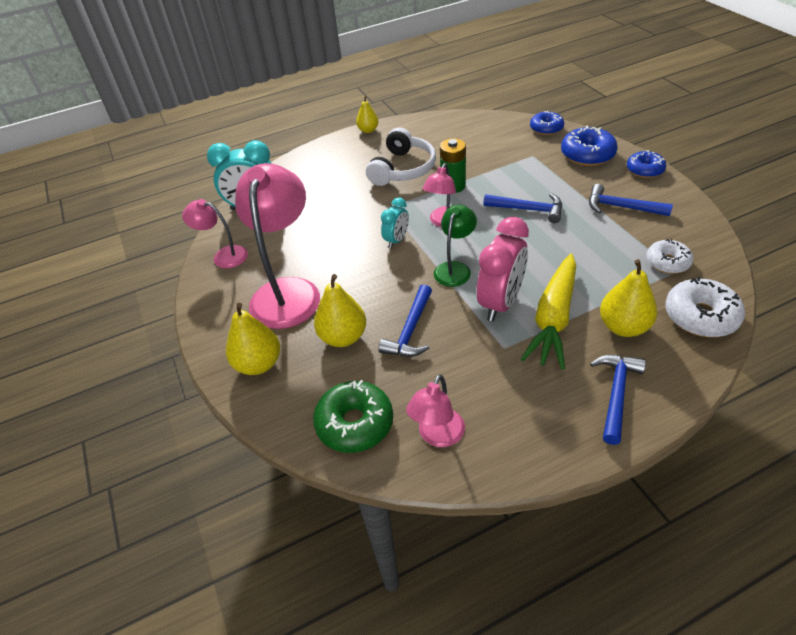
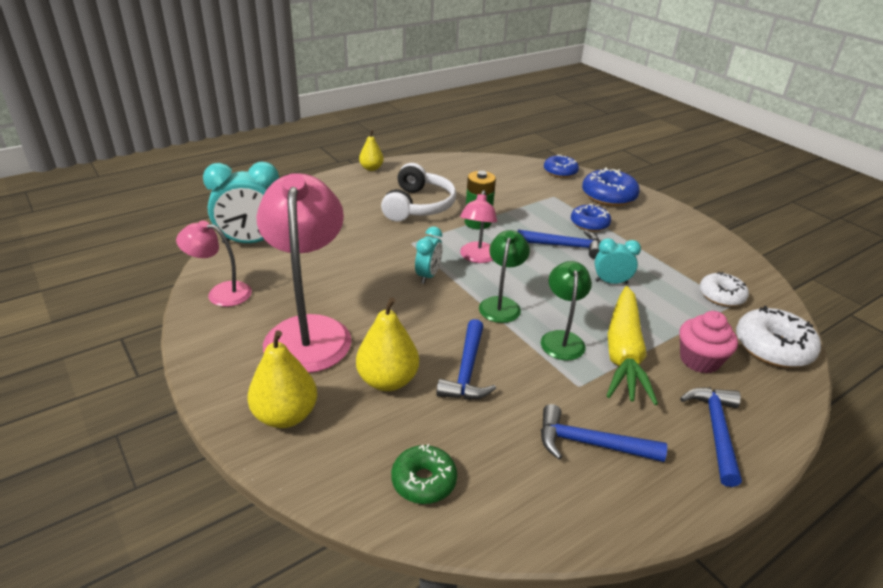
camera: 15 degrees left, 10 degrees down
(355, 423) = (424, 481): green donut -> green donut, size x0.66
(437, 436) = (529, 490): pink lamp -> none
(500, 303) = (561, 339): pink clock -> green lamp
(562, 247) = (611, 282): none -> turquoise clock
(621, 207) = (658, 244): blue hammer -> blue hammer (590, 444)
(623, 327) = (699, 360): yellow pear -> pink cupcake
(644, 170) = (669, 211): blue donut -> blue donut (589, 224)

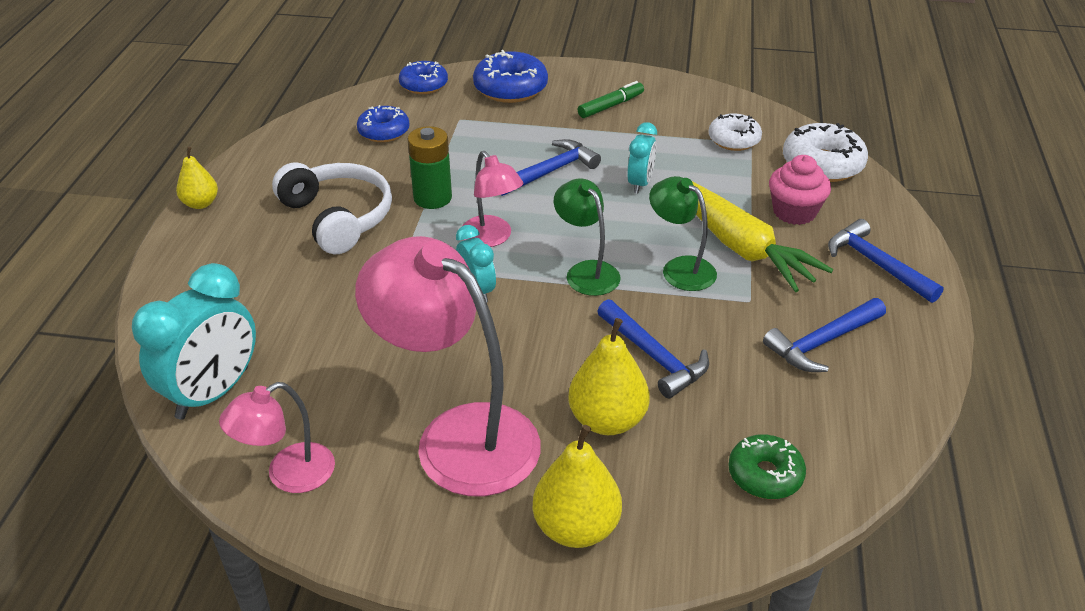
camera: 45 degrees left, 5 degrees up
(589, 224) = (537, 132): blue donut -> blue donut (384, 132)
(611, 282) = (640, 183): turquoise clock -> turquoise clock turned 150 degrees clockwise
(660, 234) = (611, 106): none -> green marker

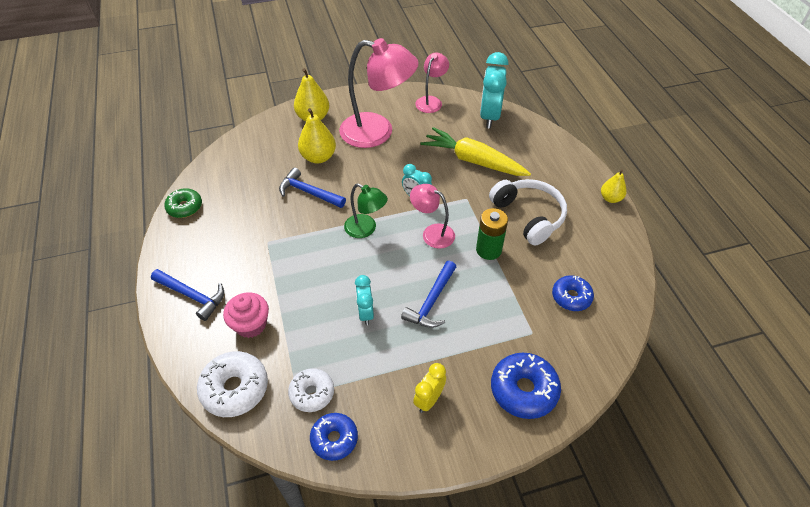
camera: 155 degrees right, 10 degrees up
(337, 218) = (528, 216): white headphones -> white headphones turned 150 degrees counterclockwise
(424, 85) = (593, 364): blue donut -> blue donut (334, 439)
(611, 106) = (429, 399): green marker -> yellow clock
(680, 268) = (313, 250): green lamp -> none
(740, 246) = (281, 280): yellow carrot -> yellow carrot (473, 161)
(765, 475) = (243, 157): green donut -> green donut (185, 207)
(822, 342) = (223, 228): blue hammer -> none

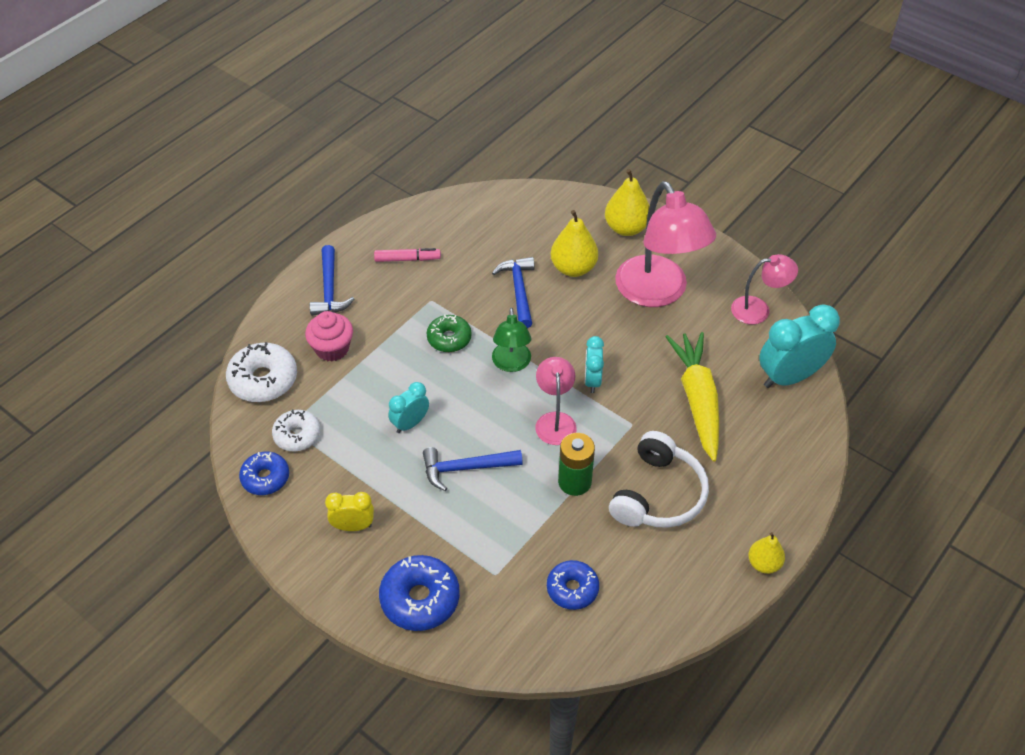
camera: 55 degrees right, 0 degrees up
(185, 207) = (419, 216): green donut -> green donut (449, 338)
(216, 234) = (407, 259): none -> pink marker

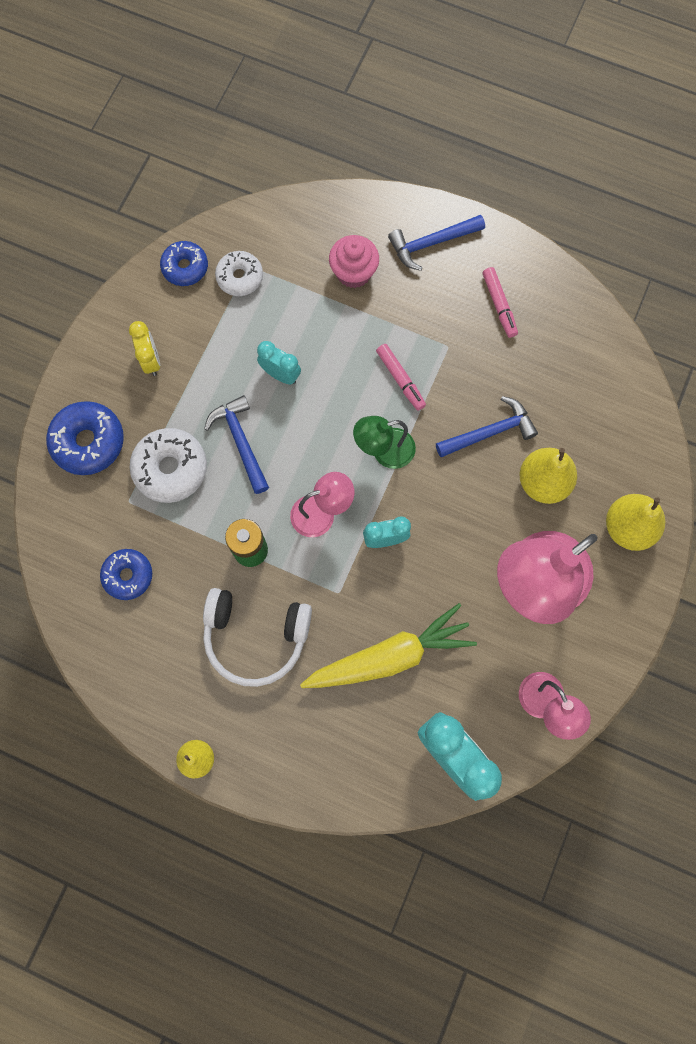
camera: 75 degrees right, 25 degrees up
(263, 380) = (297, 224): white donut -> white donut (170, 469)
(449, 338) = (400, 379): green donut -> pink marker

